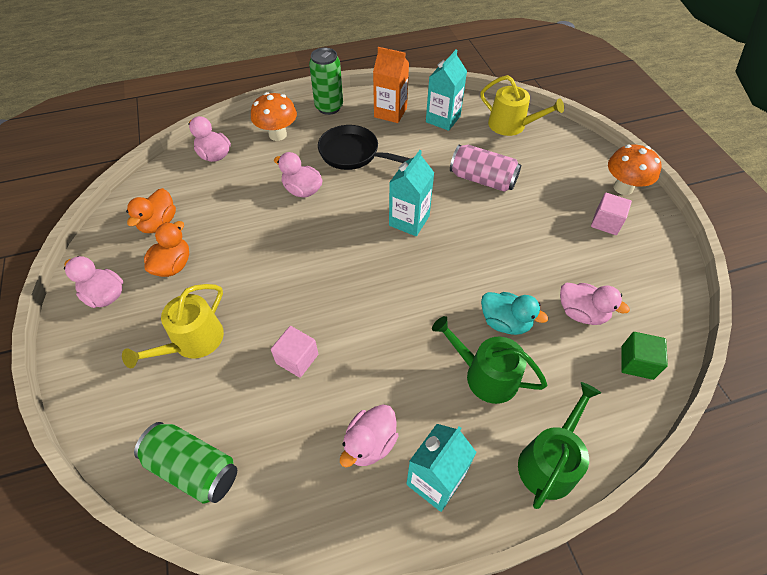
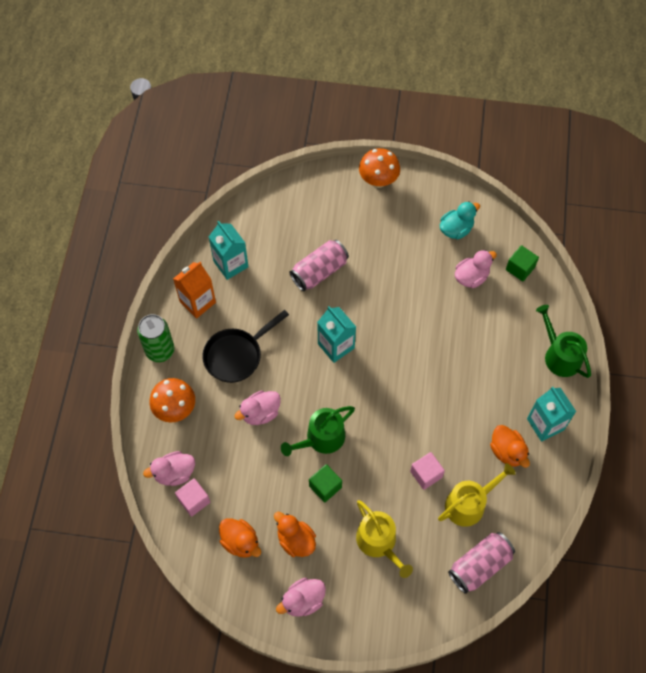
camera: 65 degrees left, 10 degrees up
(193, 468) = (479, 565): green can -> pink can
(243, 268) = (325, 486): none -> green cube
(370, 443) = (507, 451): pink duck -> orange duck
(485, 375) = (490, 361): green watering can -> green watering can (321, 438)
(505, 322) = (457, 328): turquoise duck -> turquoise duck (456, 229)
(511, 125) = (268, 216): yellow watering can -> yellow watering can (469, 503)
(606, 222) = (405, 213): pink cube -> pink cube (194, 500)

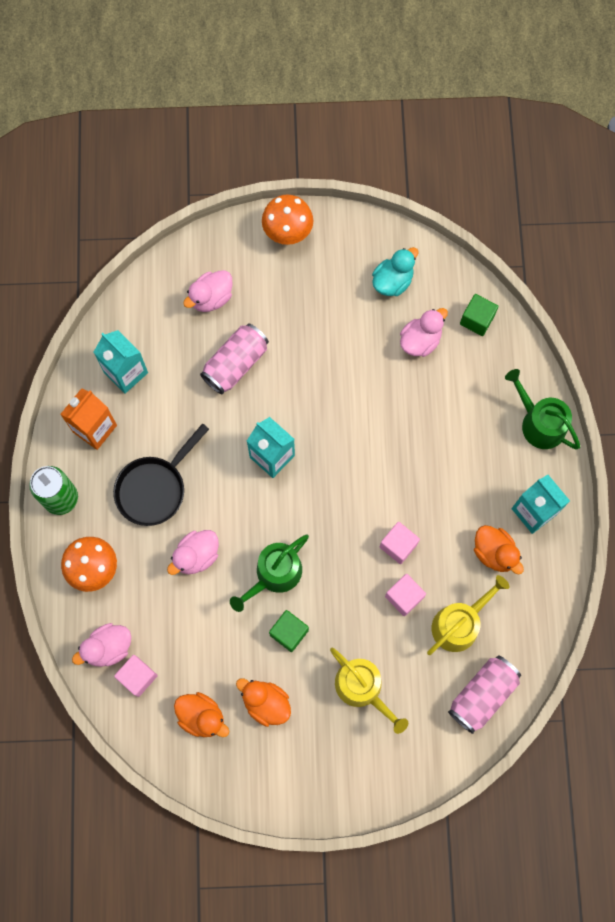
camera: 10 degrees left, 10 degrees up
(303, 601) = (286, 773): pink duck -> pink duck (211, 298)
(428, 432) = (398, 545): none -> pink cube

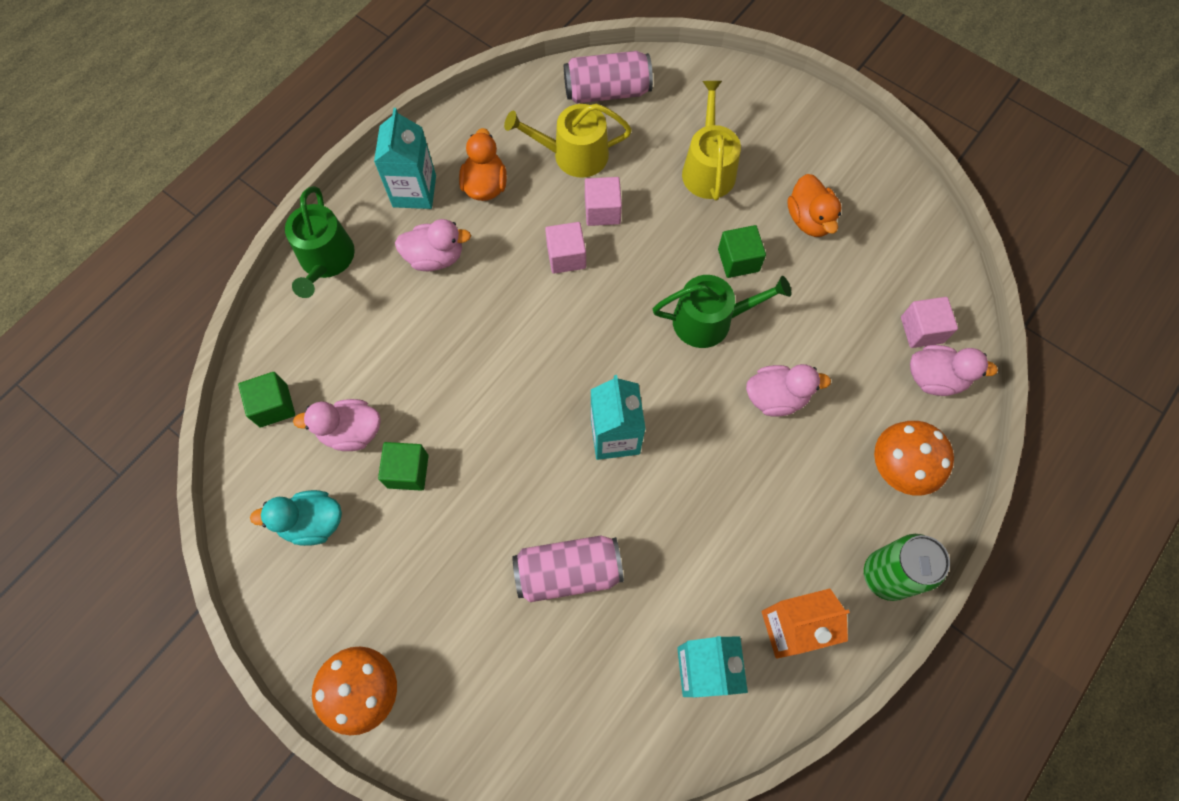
camera: 140 degrees left, 5 degrees down
(155, 488) = (769, 502): black pan -> none
(202, 716) = (881, 251): orange duck -> none
(211, 298) = (528, 681): pink duck -> pink duck (435, 257)
(369, 345) = (407, 471): none -> green cube

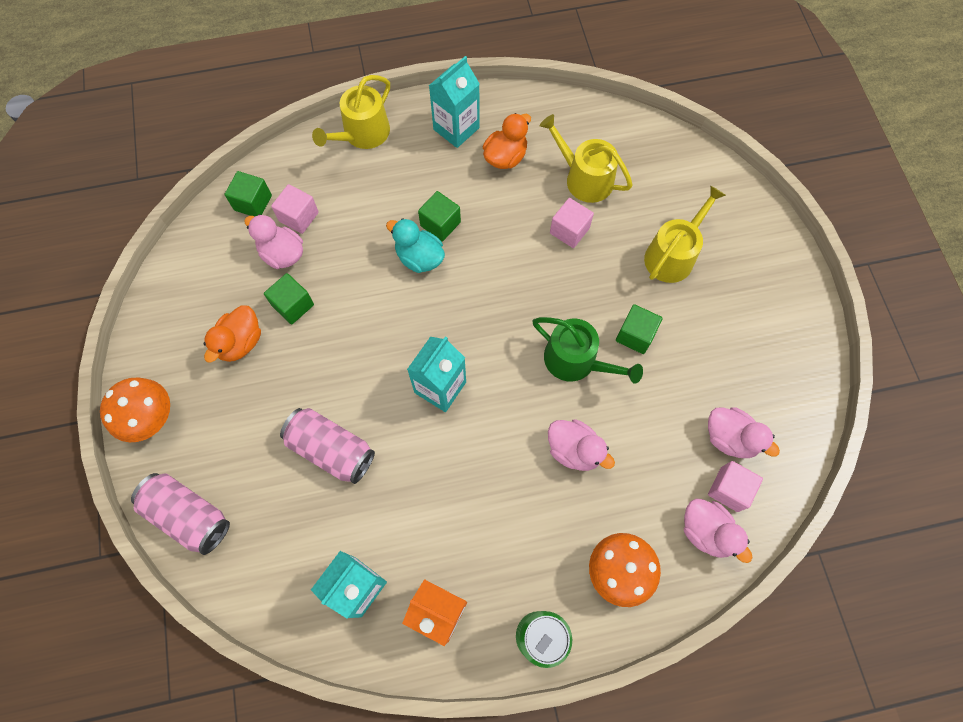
camera: 40 degrees right, 0 degrees up
(312, 522) = (212, 292): turquoise duck -> turquoise duck (419, 258)
(326, 260) = (362, 134): green watering can -> yellow watering can
(435, 257) = (431, 181): pink duck -> pink duck (730, 438)
(480, 290) = (440, 224): none -> green cube
(566, 256) = (516, 243): pink cube -> pink cube (299, 217)
(607, 91) = (648, 151): pink can -> pink can (189, 515)
(809, 219) = (716, 345): orange duck -> orange duck (240, 342)

